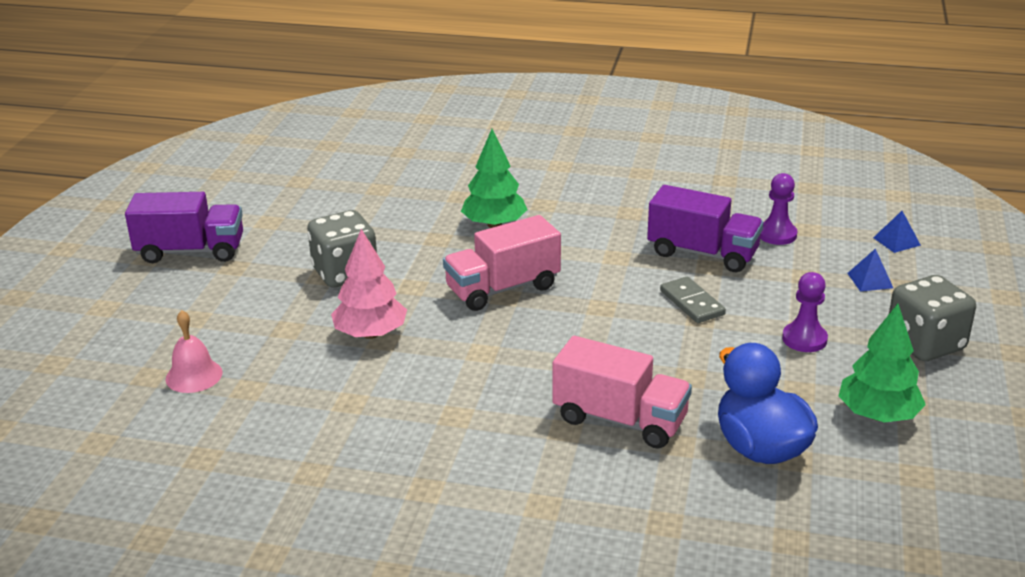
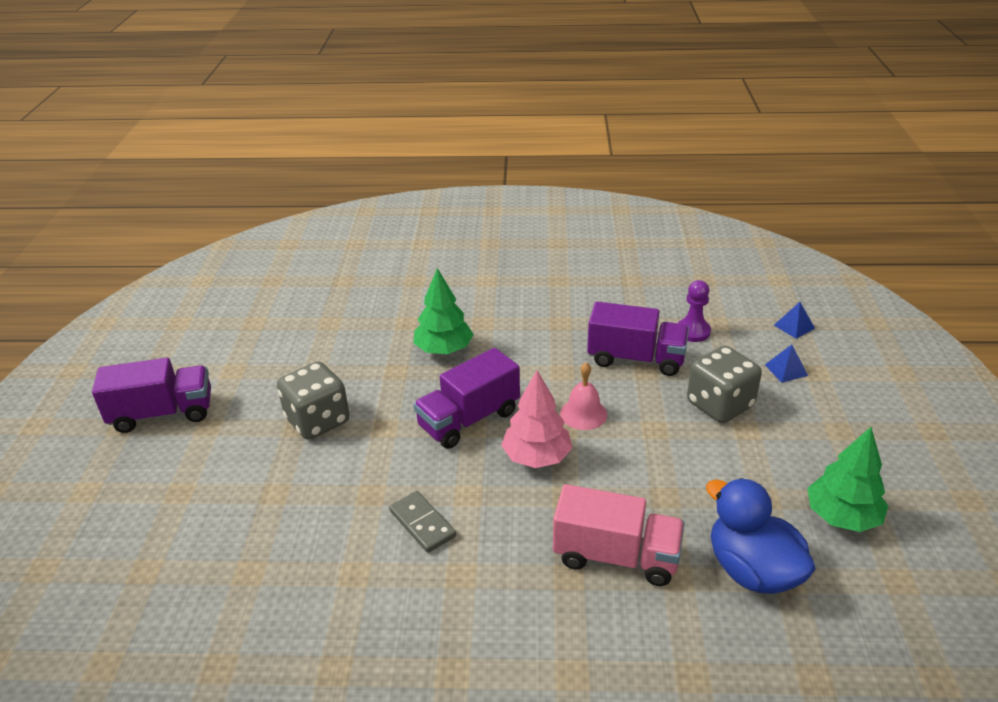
camera: 10 degrees left, 5 degrees up
(194, 375) = (191, 563): pink bell -> pink bell (583, 414)
(371, 334) = (357, 488): pink tree -> pink tree (537, 457)
(502, 288) = (469, 419): pink truck -> purple truck
(692, 303) = (642, 413): grey domino -> grey domino (422, 524)
(804, 339) = (751, 440): purple pawn -> none
(925, 344) = (854, 432): grey dice -> grey dice (719, 405)

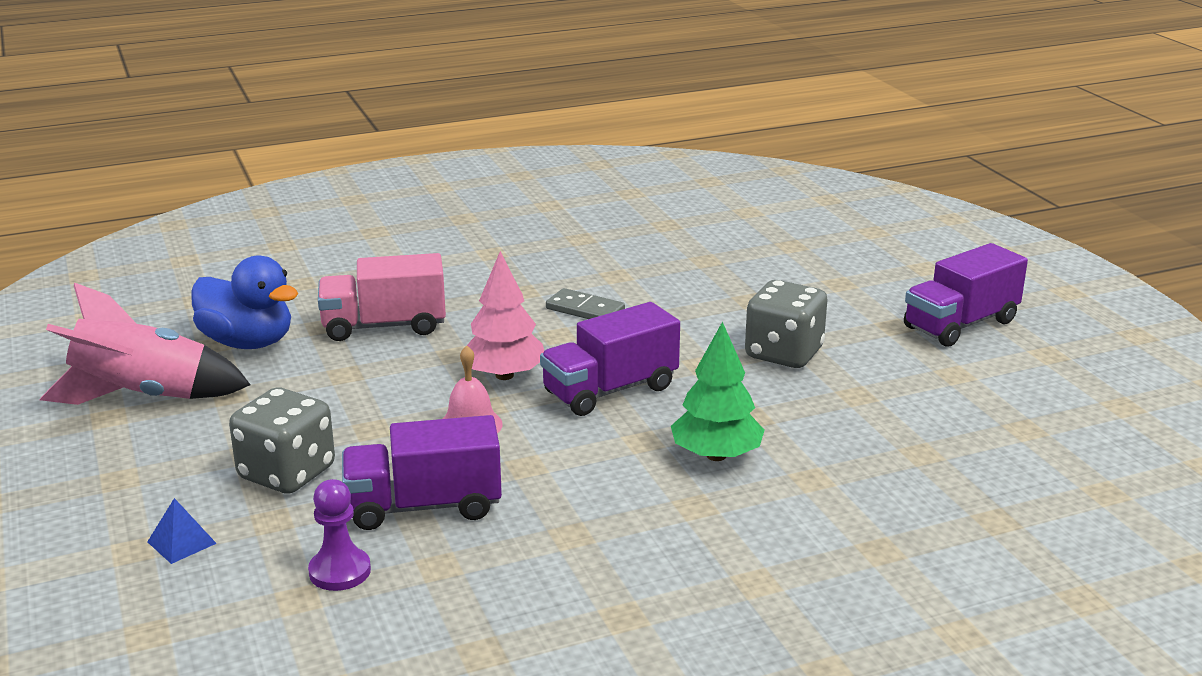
camera: 155 degrees right, 10 degrees down
(469, 419) = (610, 390): purple truck -> purple truck turned 150 degrees counterclockwise
(794, 326) = (153, 624): blue pyramid -> none
(842, 517) = (143, 396): green tree -> pink rocket

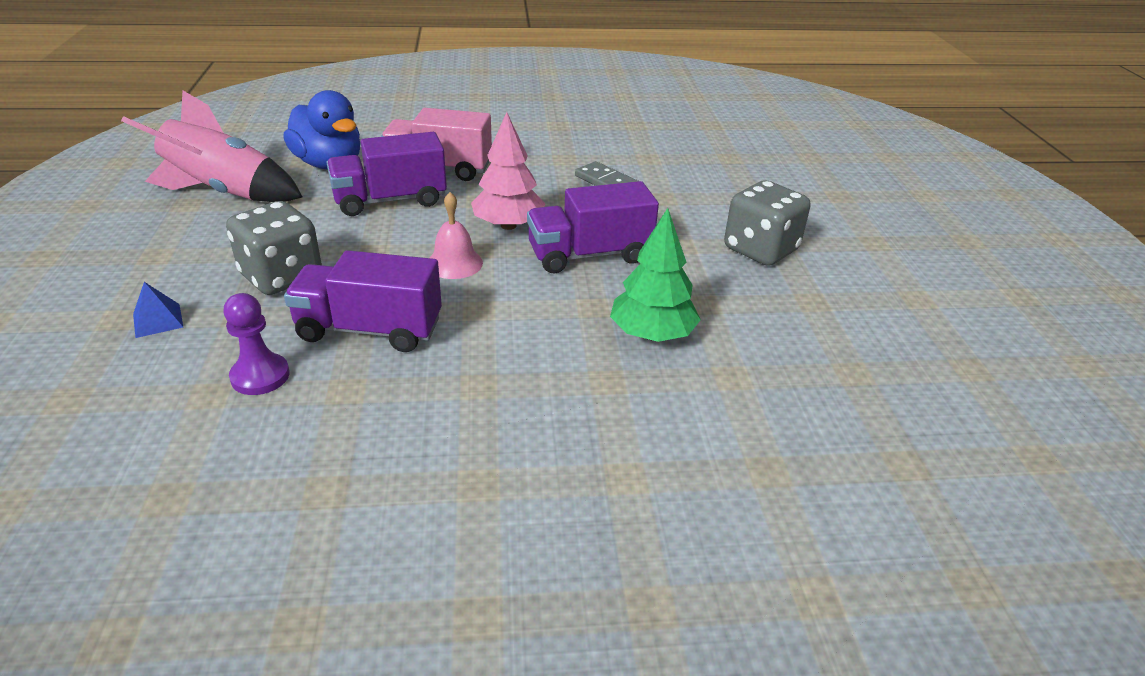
camera: 15 degrees right, 10 degrees up
(960, 324) = (940, 252): purple truck -> purple truck (390, 200)

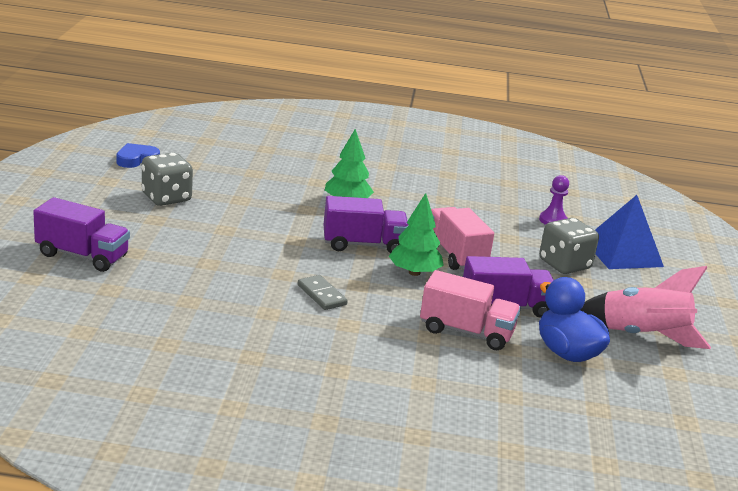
camera: 170 degrees left, 10 degrees down
(158, 320) = (623, 253): blue pyramid -> blue pyramid, size x2.44
(369, 329) = (503, 229): purple truck -> purple truck (82, 256)
(454, 263) = (455, 254): pink bell -> pink truck
(508, 225) = (414, 272): pink tree -> green tree
(760, 250) = (243, 228): grey dice -> grey dice (166, 198)
(1059, 356) = (136, 159): none -> blue heart

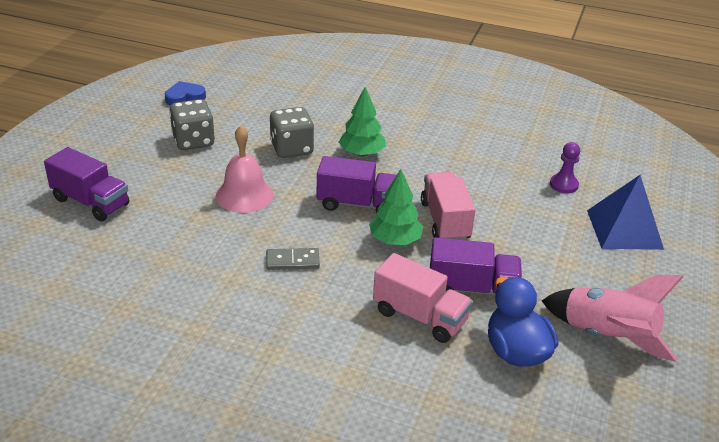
camera: 15 degrees right, 10 degrees up
(244, 242) = (244, 195): none -> pink bell
(321, 295) = (292, 261): grey domino -> grey domino turned 75 degrees counterclockwise
(564, 264) = (555, 240): grey dice -> grey dice (292, 149)

